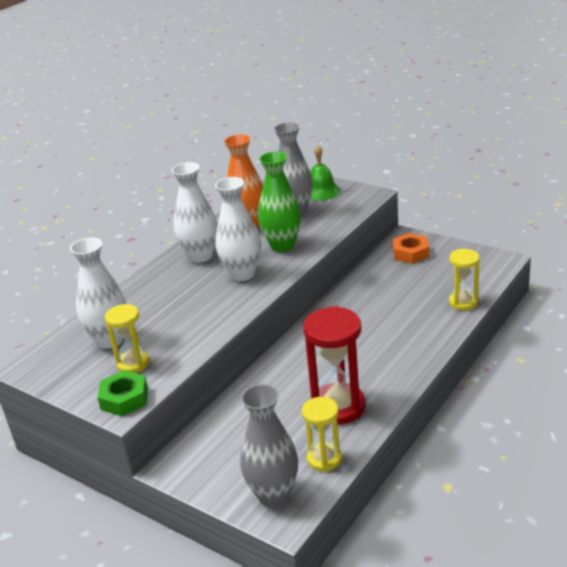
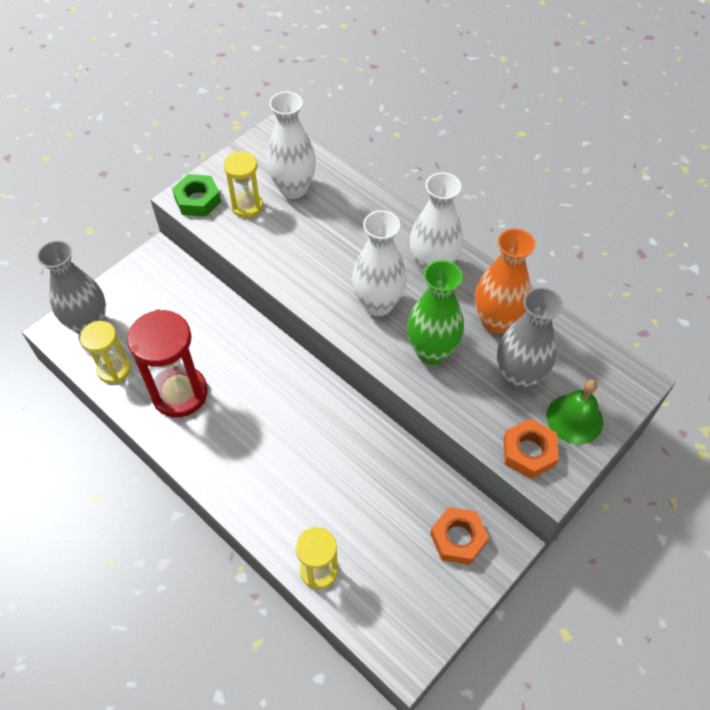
camera: 95 degrees right, 25 degrees up
(352, 203) = (528, 452): none -> orange nut

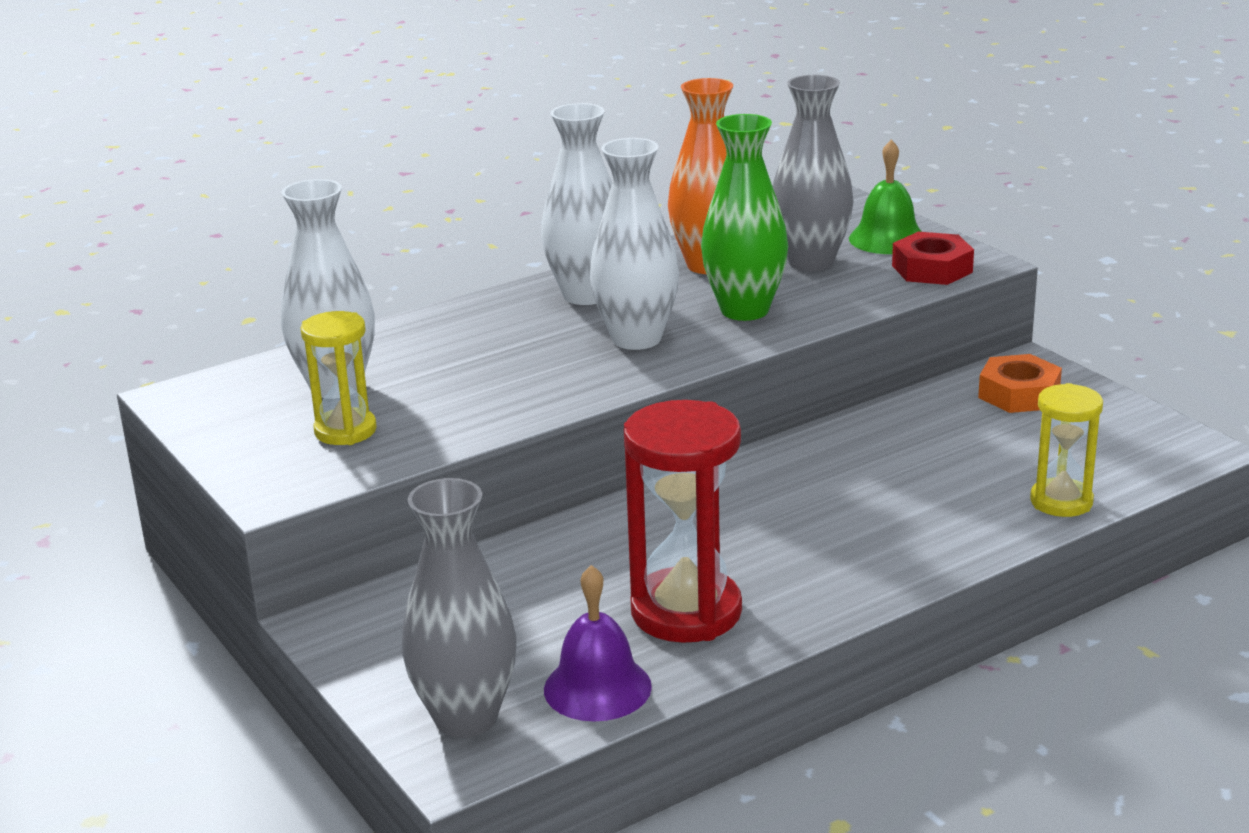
camera: 75 degrees left, 30 degrees down
(114, 369) = (597, 688): yellow hourglass -> purple bell
(197, 200) = (290, 478): green nut -> none
(528, 452) = (932, 269): orange nut -> red nut

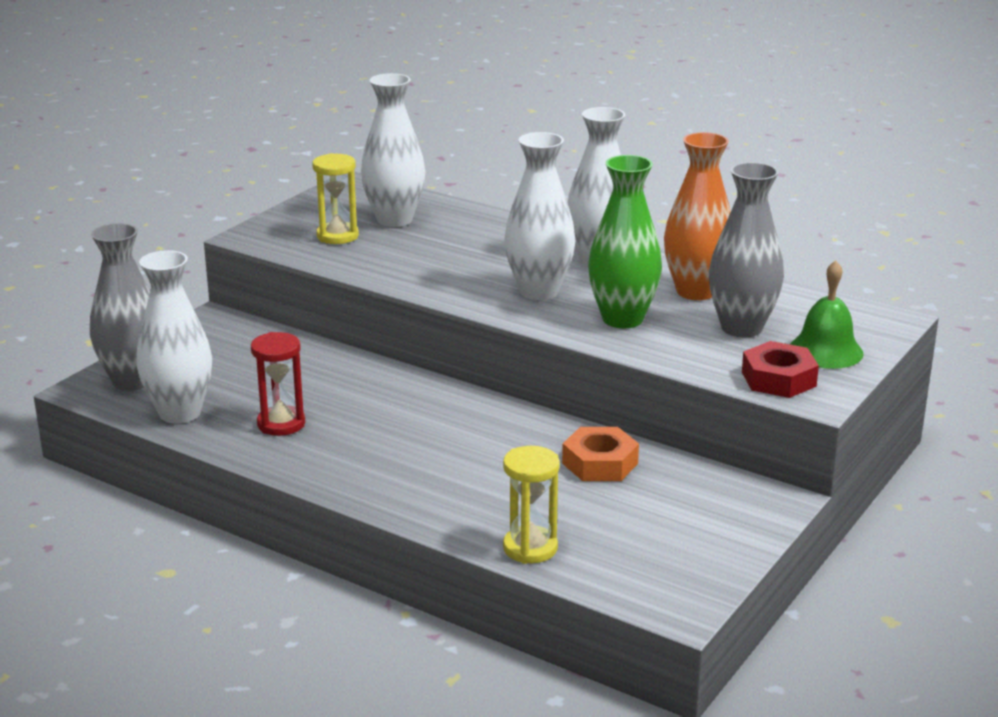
camera: 65 degrees right, 0 degrees up
(597, 688) = (180, 413): purple bell -> white vase
(686, 612) = (281, 424): red hourglass -> red hourglass, size x0.60
(1019, 394) = (712, 503): orange nut -> orange nut (600, 463)

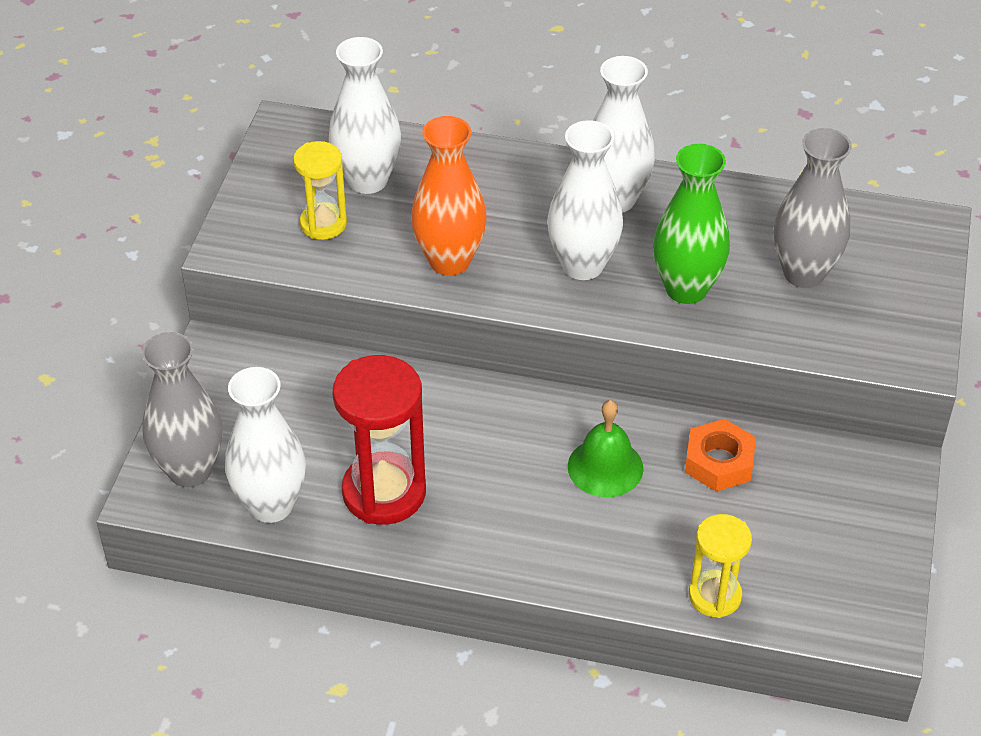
camera: 20 degrees left, 20 degrees up
(281, 424) = (384, 492): red hourglass -> red hourglass, size x1.66
(696, 291) = (734, 226): orange vase -> orange vase (449, 261)
(778, 379) = (873, 342): red nut -> none
(825, 351) = (895, 288): green bell -> green bell (605, 467)

